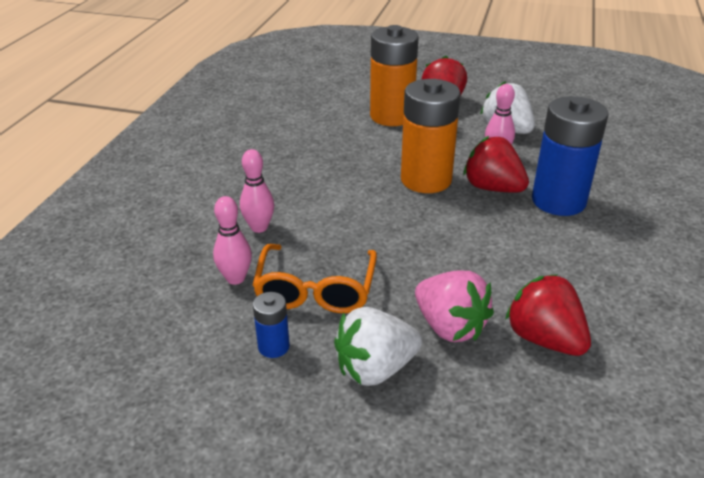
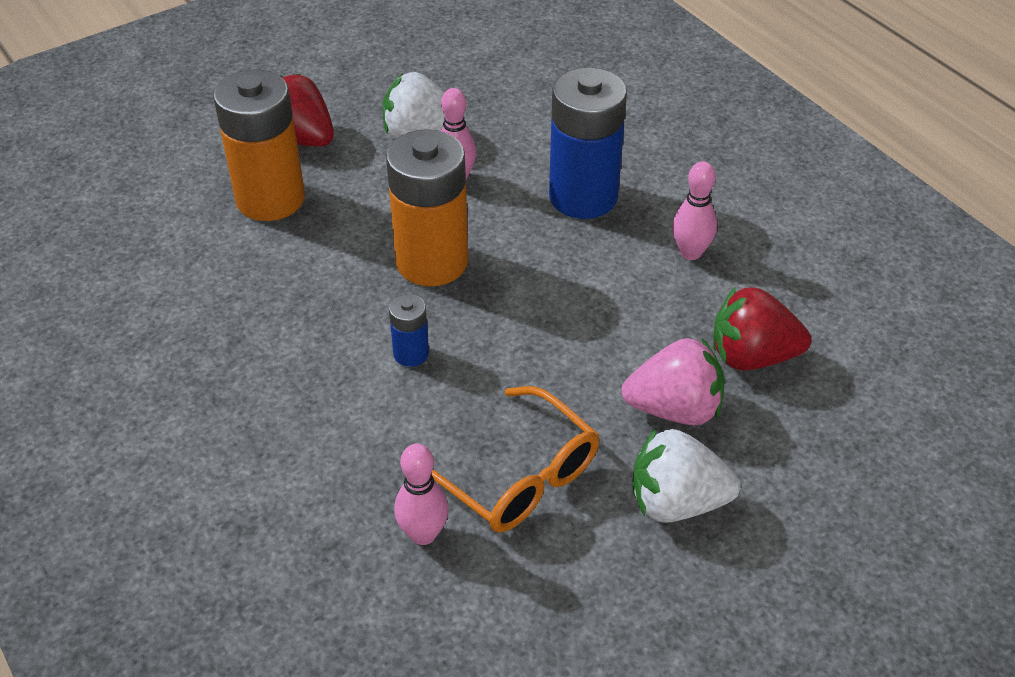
camera: 50 degrees left, 10 degrees up
(259, 227) = (351, 458): pink bowling pin -> pink bowling pin (690, 252)
(273, 346) = (569, 564): blue battery -> blue battery (411, 354)
(375, 369) = (676, 502): white strawberry -> white strawberry turned 75 degrees clockwise
(492, 188) = (507, 224): red strawberry -> none

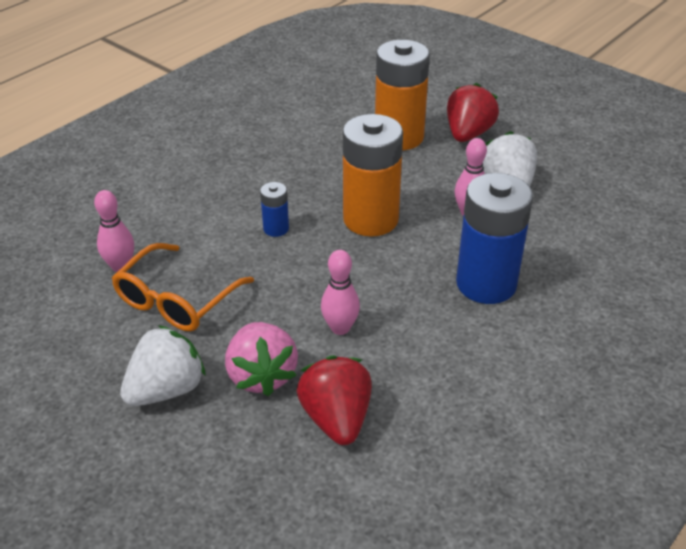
camera: 75 degrees right, 5 degrees down
(676, 502) = (167, 389): white strawberry -> white strawberry turned 60 degrees clockwise
(690, 252) = (450, 361): pink bowling pin -> pink bowling pin (340, 328)

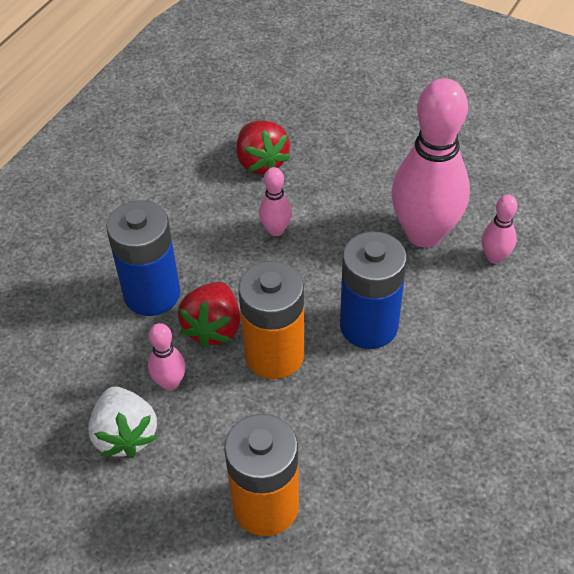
camera: 170 degrees right, 10 degrees up
(167, 389) = (392, 162): white strawberry -> none
(177, 299) = (424, 233): orange glasses -> pink bowling pin
(262, 375) = (326, 182): pink strawberry -> none
(276, 229) = (368, 325): blue battery -> blue battery, size x2.19
(468, 134) = (173, 530): red strawberry -> red strawberry (213, 327)

